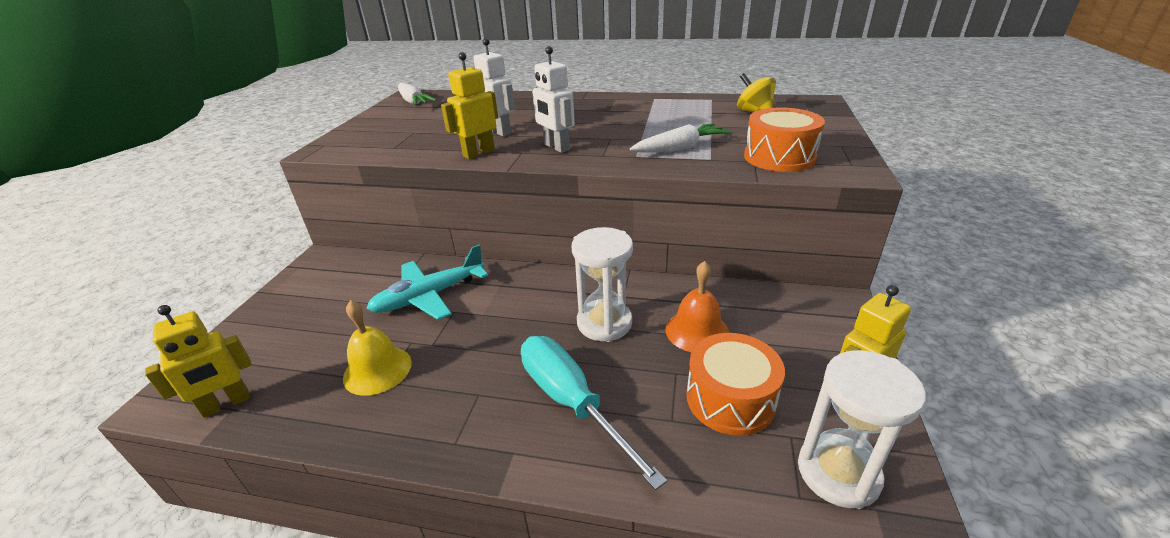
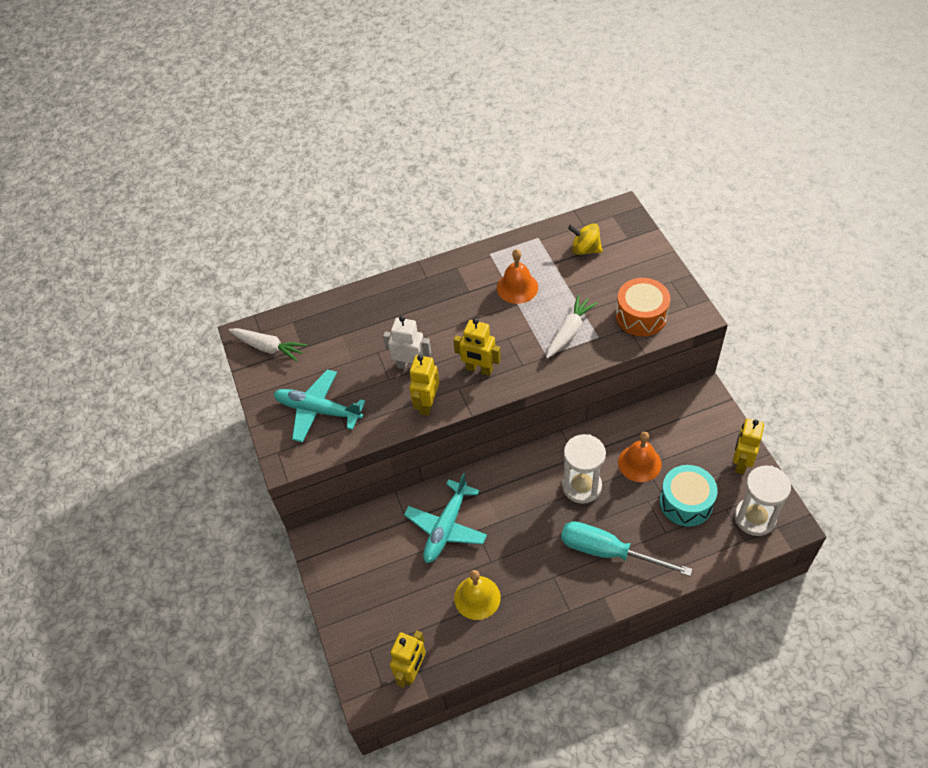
camera: 30 degrees left, 20 degrees up
(390, 134) = (318, 410): none -> turquoise plane
(556, 147) = (479, 369): white robot -> yellow robot
(657, 116) = (517, 287): none -> orange bell
(730, 399) = (686, 502): orange drum -> turquoise drum

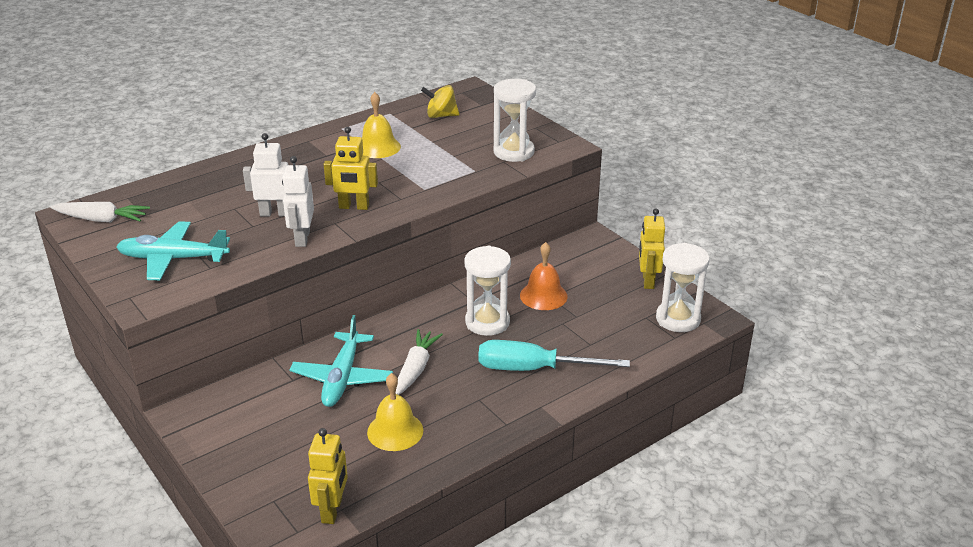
camera: 20 degrees left, 20 degrees down
(427, 404) = (302, 238): yellow robot -> white robot
(517, 287) = (378, 147): orange bell -> yellow bell
(569, 331) = (443, 170): white carrot -> white carrot (415, 369)
(641, 316) = (513, 152): orange drum -> white hourglass
(686, 502) = (603, 318): turquoise drum -> none

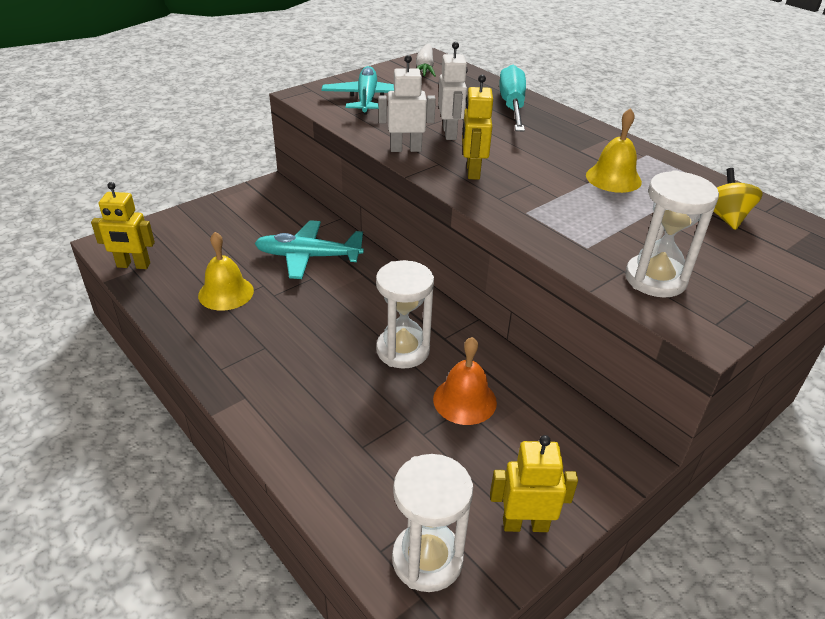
camera: 85 degrees right, 5 degrees up
(415, 369) = (319, 300): white carrot -> none
(534, 369) = (313, 391): turquoise screwdriver -> turquoise screwdriver (512, 106)

